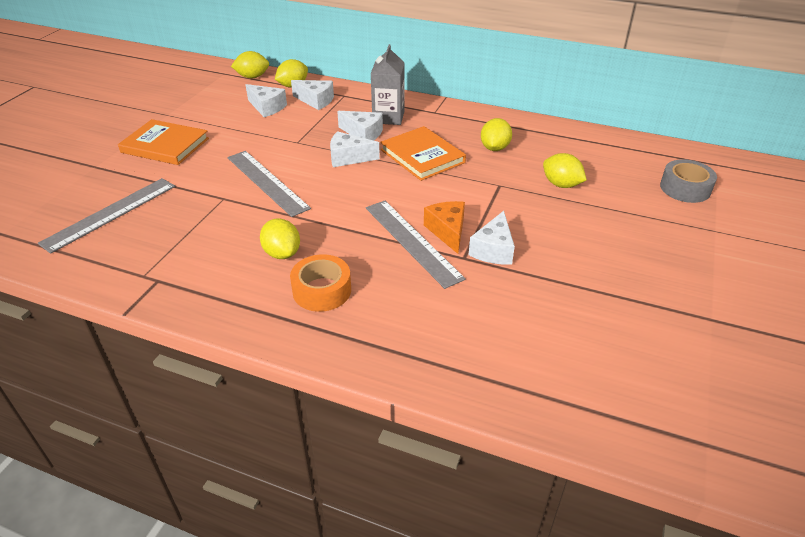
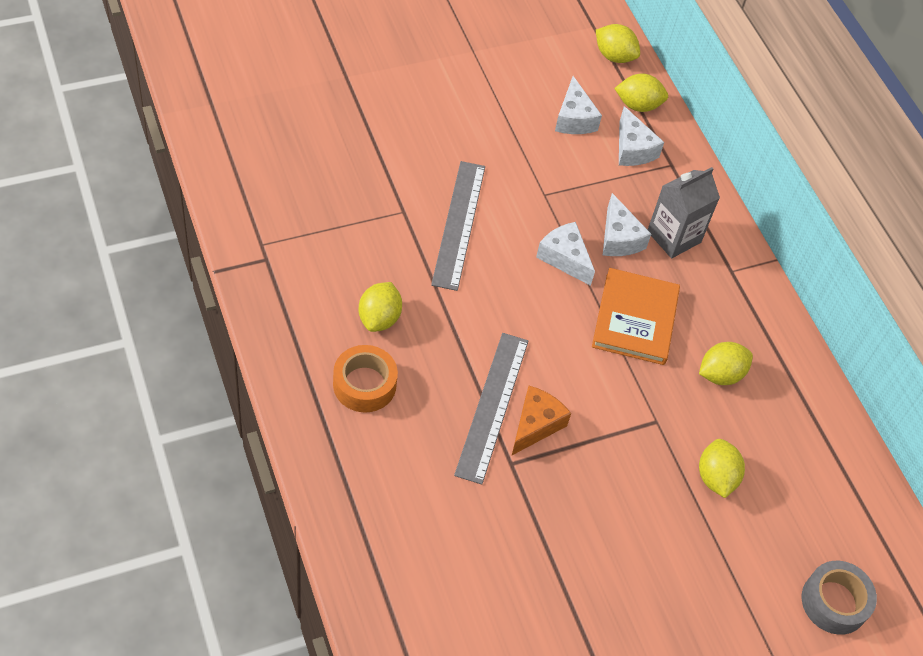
camera: 40 degrees right, 15 degrees up
(110, 214) = (303, 150): grey ruler -> none
(165, 145) = (427, 97): orange book -> none
(493, 250) = (546, 480): white cheese -> none

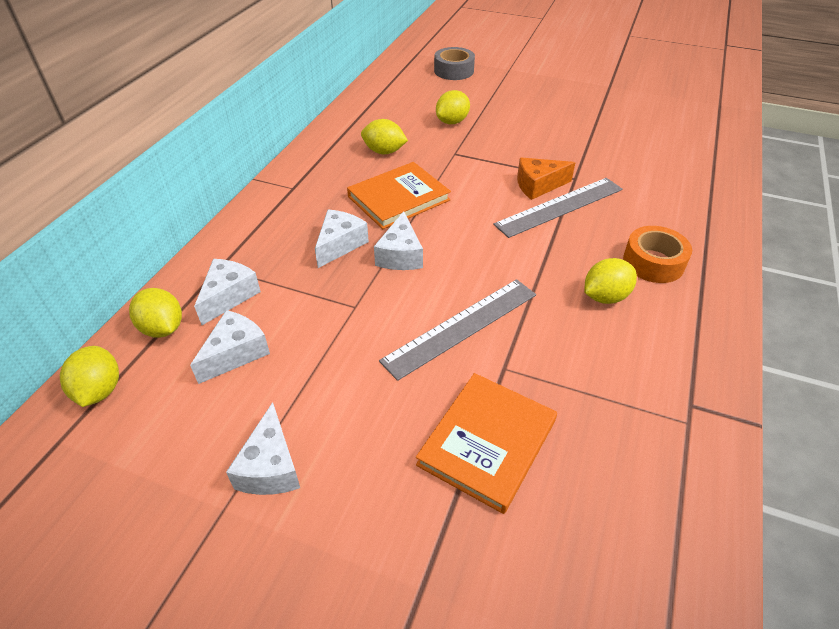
camera: 130 degrees left, 10 degrees down
(373, 158) = (487, 442): none -> orange book
(474, 79) = (270, 467): none -> white cheese
(674, 237) = (299, 224): grey carton -> none

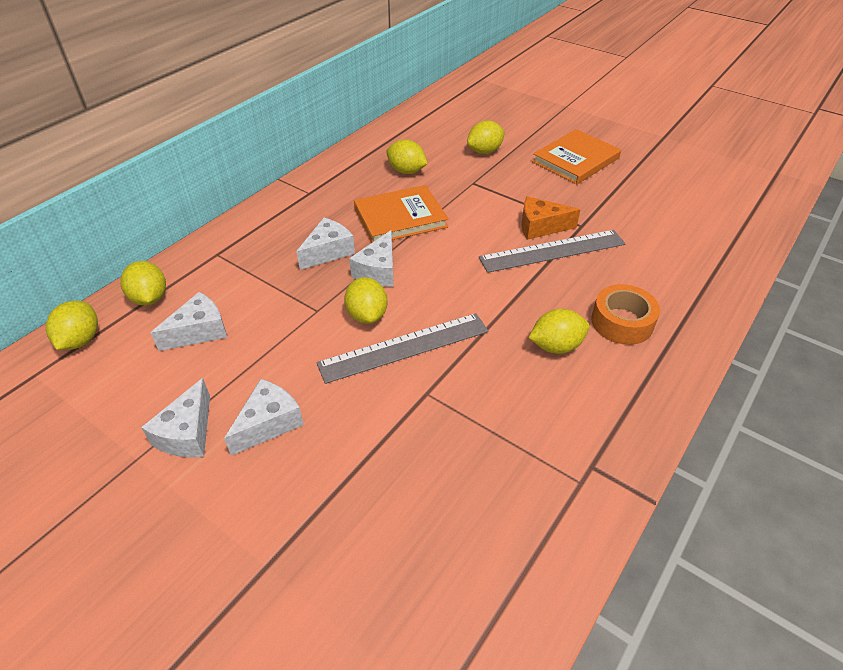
camera: 15 degrees right, 0 degrees up
(229, 296) = (214, 281): white cheese -> white cheese (269, 423)
(409, 301) = (367, 315): none -> yellow lemon
(454, 71) = (509, 100): grey tape -> none
(487, 442) = (380, 456): orange book -> orange book (575, 160)

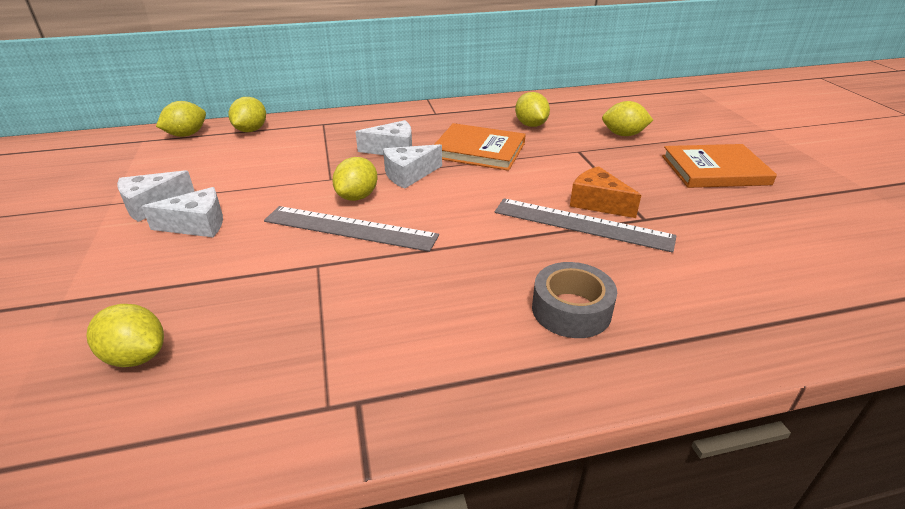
camera: 40 degrees right, 10 degrees down
(199, 331) = (246, 158): white cheese -> none
(556, 346) = (473, 292): yellow lemon -> yellow lemon (136, 356)
(622, 322) = (571, 310): orange tape -> grey tape

